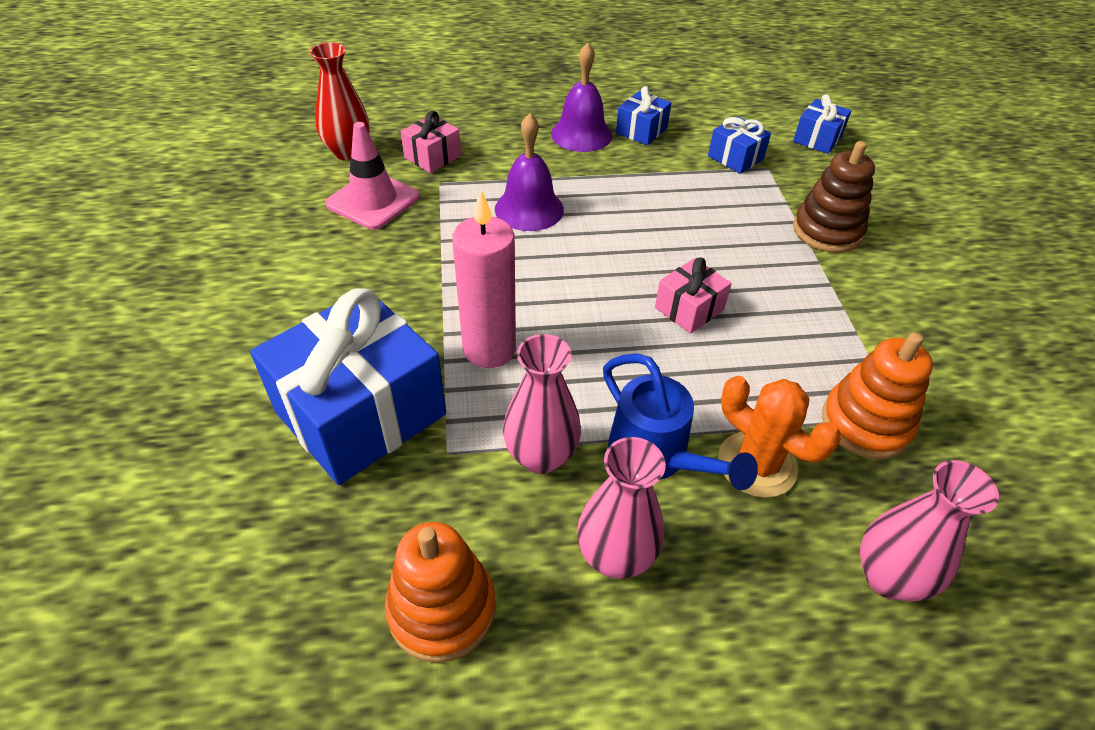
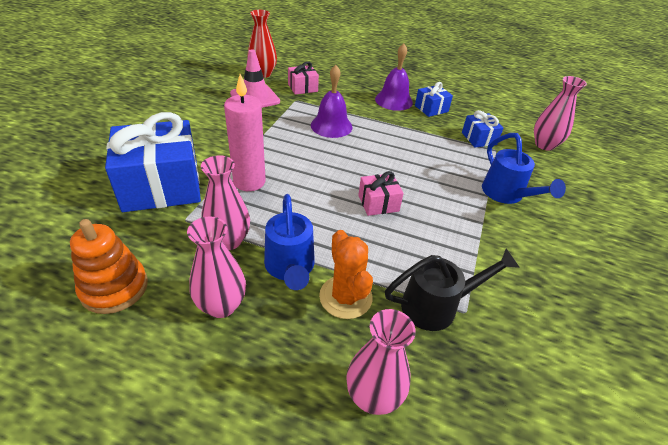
camera: 25 degrees right, 5 degrees down
(817, 139) = (544, 145): blue gift -> pink vase
(827, 231) = (506, 194): brown stacking toy -> blue watering can
(865, 424) = (437, 306): orange stacking toy -> black watering can

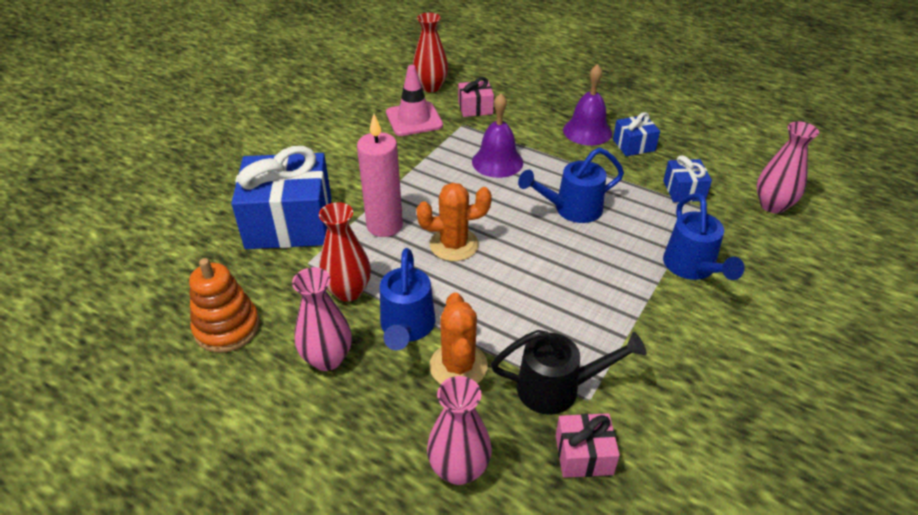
camera: 15 degrees right, 0 degrees up
(228, 241) = (348, 291): pink vase -> red vase
(313, 193) = (454, 245): none -> orange cactus
(378, 203) = (526, 264): pink gift -> pink gift (584, 455)
(400, 158) = (571, 209): none -> blue watering can

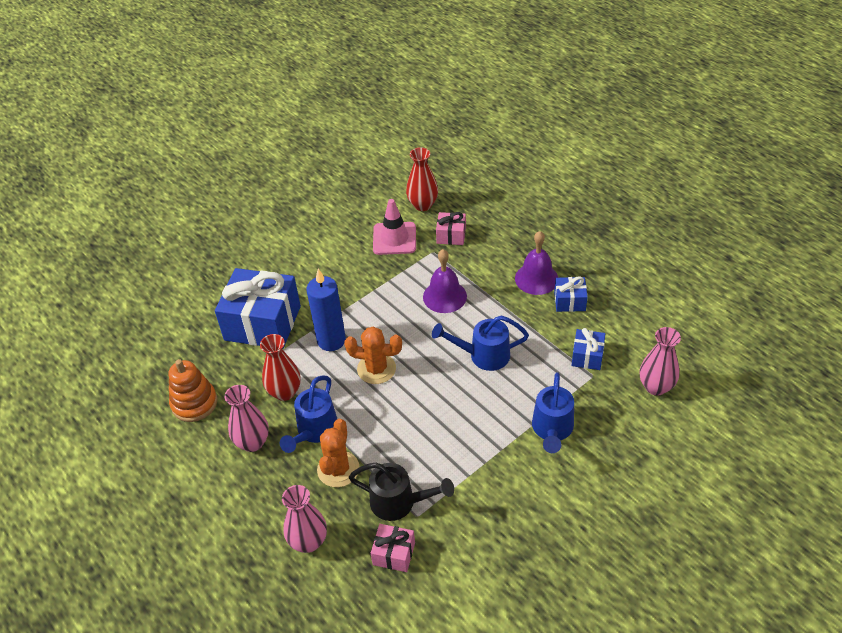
camera: 20 degrees right, 5 degrees up
(384, 226) = (331, 340): pink candle -> blue candle

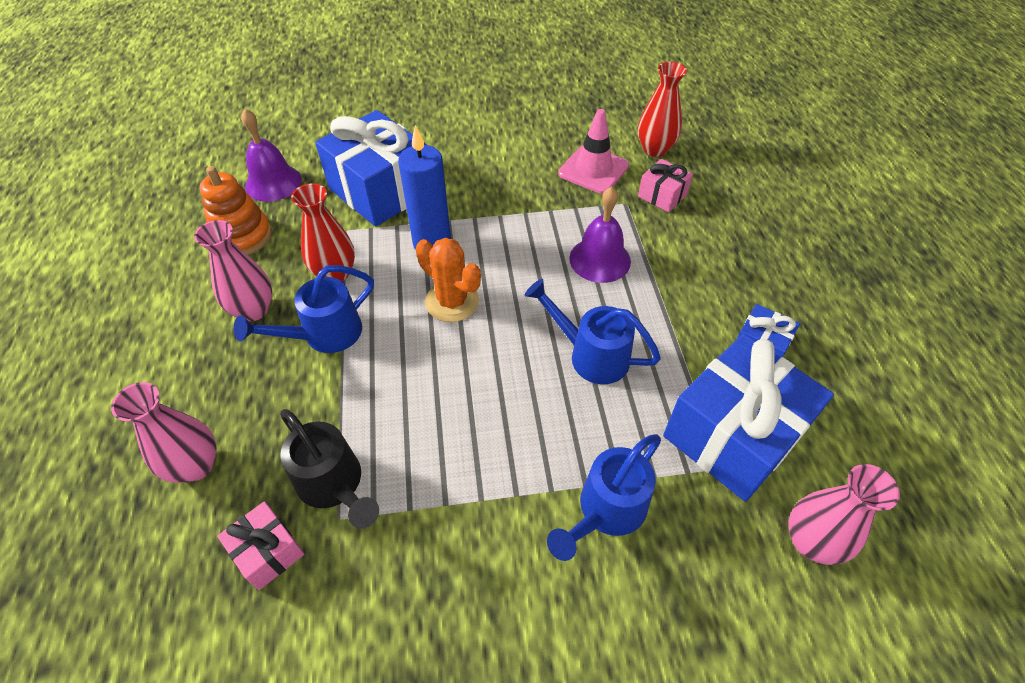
camera: 30 degrees right, 5 degrees up
(338, 469) = (307, 396): orange cactus -> none
(536, 278) = (734, 295): purple bell -> purple bell (273, 183)
(587, 356) = (733, 434): blue gift -> blue gift, size x2.14

